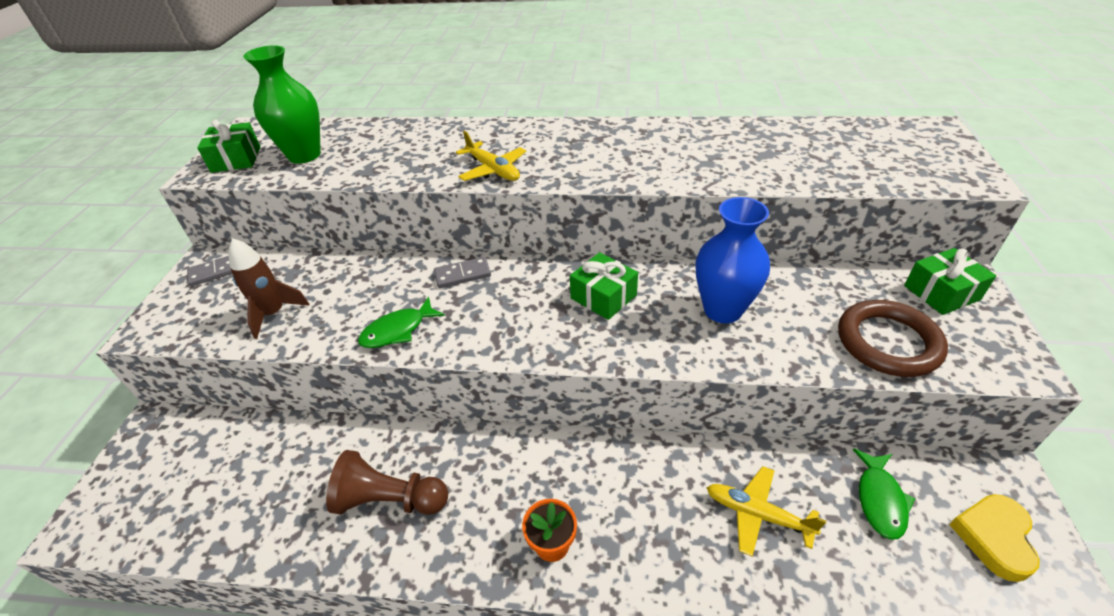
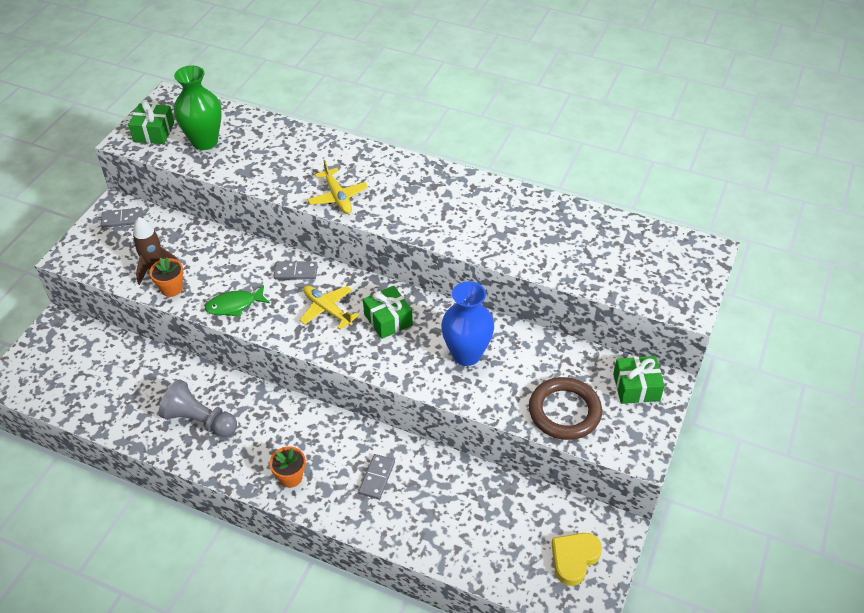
camera: 15 degrees right, 5 degrees up
(304, 332) = (171, 288): none -> orange flower pot
(390, 500) = (200, 420): brown pawn -> grey pawn
(670, 506) = (377, 478): none -> grey domino
(758, 514) = (430, 500): yellow plane -> yellow plane (327, 310)
(880, 500) = (517, 516): green fish -> none

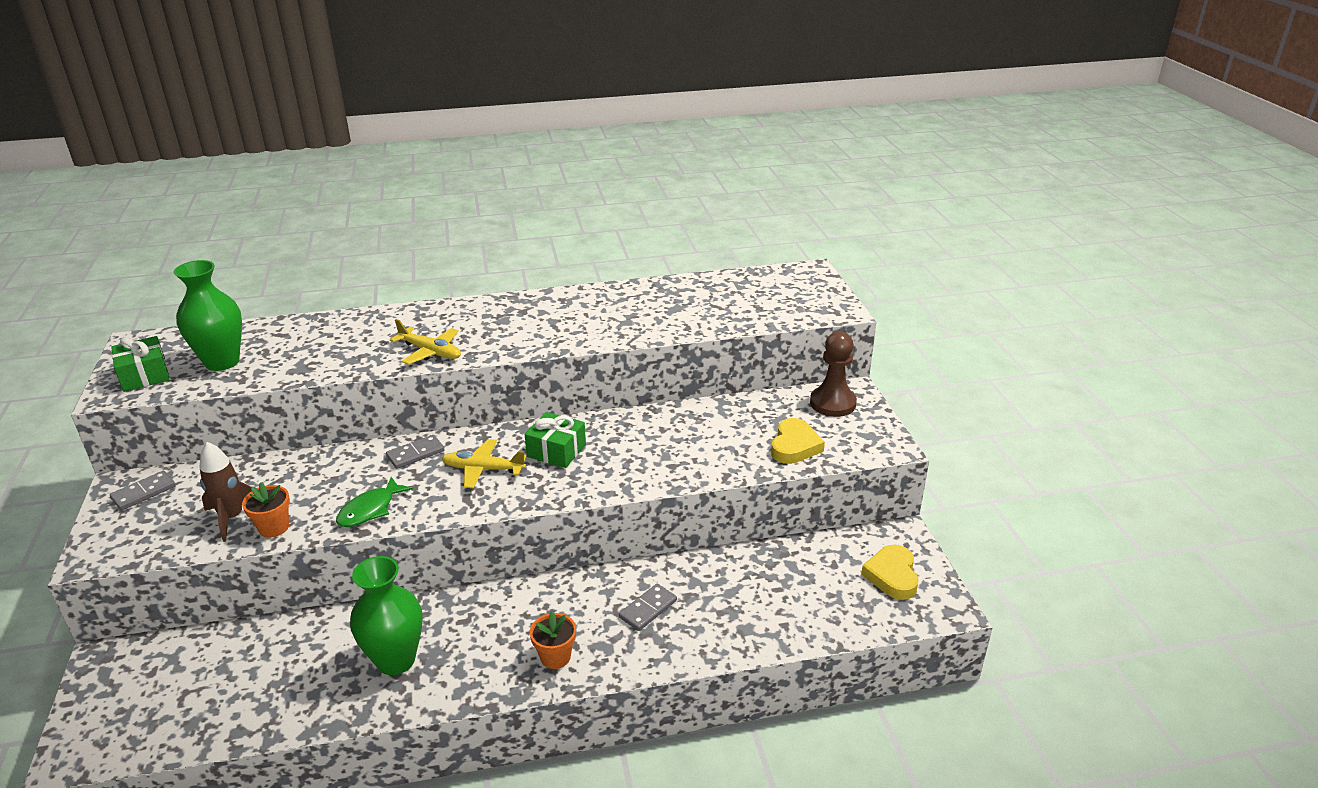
camera: 35 degrees left, 15 degrees down
(200, 420) = (396, 660): grey pawn -> green vase
(377, 478) = (648, 609): grey domino -> grey domino turned 60 degrees clockwise
(466, 354) = (662, 444): blue vase -> none
(564, 411) = (794, 446): brown ring -> yellow heart
(636, 387) = (832, 403): green gift -> brown pawn

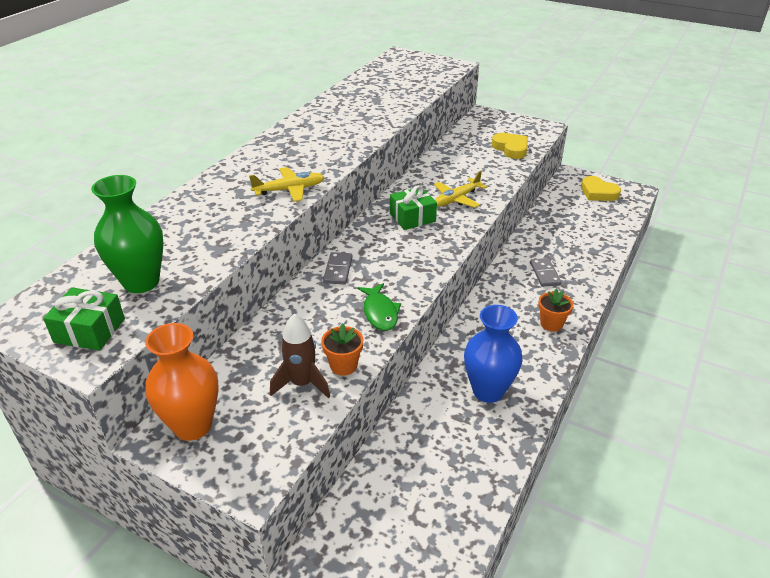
camera: 50 degrees left, 5 degrees up
(144, 493) = (193, 425): grey domino -> orange vase
(396, 660) = (488, 391): green vase -> blue vase
(483, 469) = (395, 250): yellow plane -> yellow plane (457, 199)
(832, 403) = (487, 123): brown pawn -> none

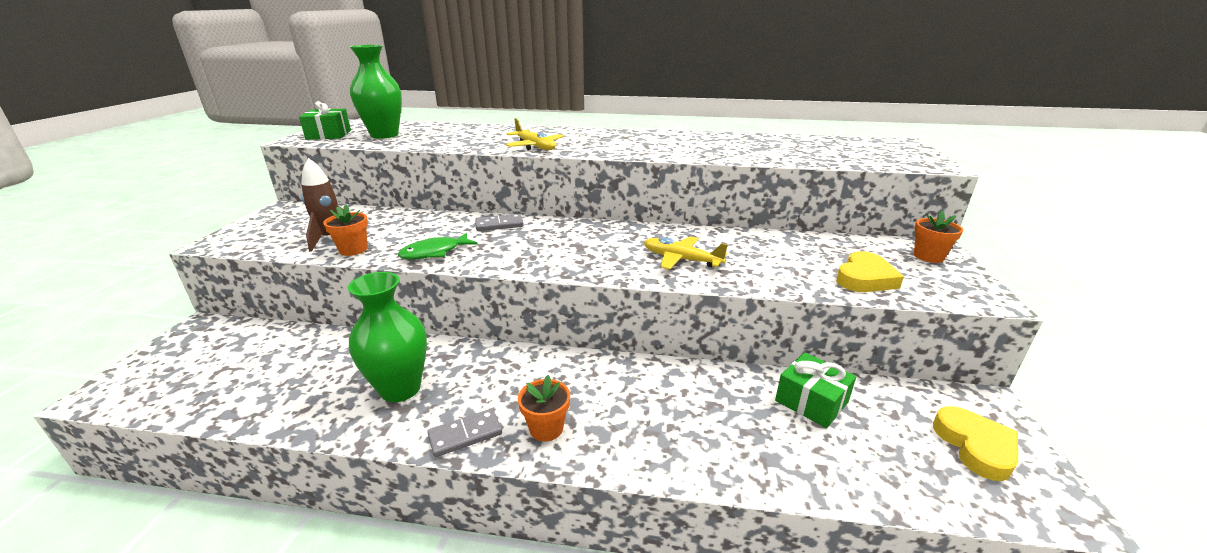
camera: 70 degrees right, 10 degrees down
(193, 425) = (292, 214): orange vase -> none
(412, 217) = (617, 242): green gift -> green gift (811, 401)
(488, 391) = (400, 389): blue vase -> green vase
(494, 121) = (928, 256): none -> orange flower pot
(545, 274) = (663, 407): grey domino -> grey domino (465, 435)
(598, 192) = (975, 446): yellow heart -> yellow heart turned 150 degrees clockwise

